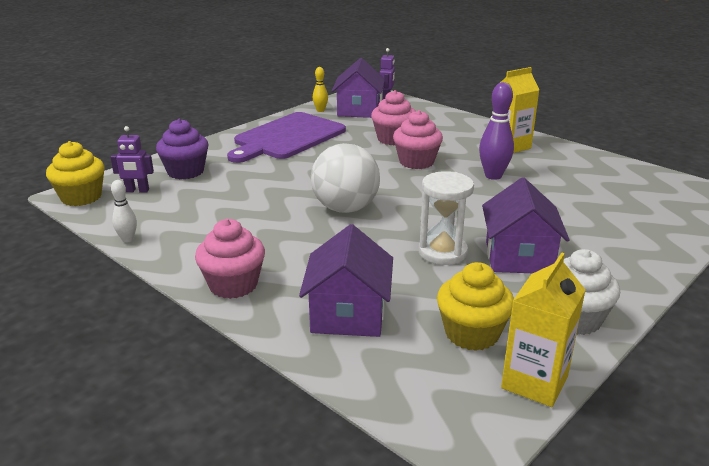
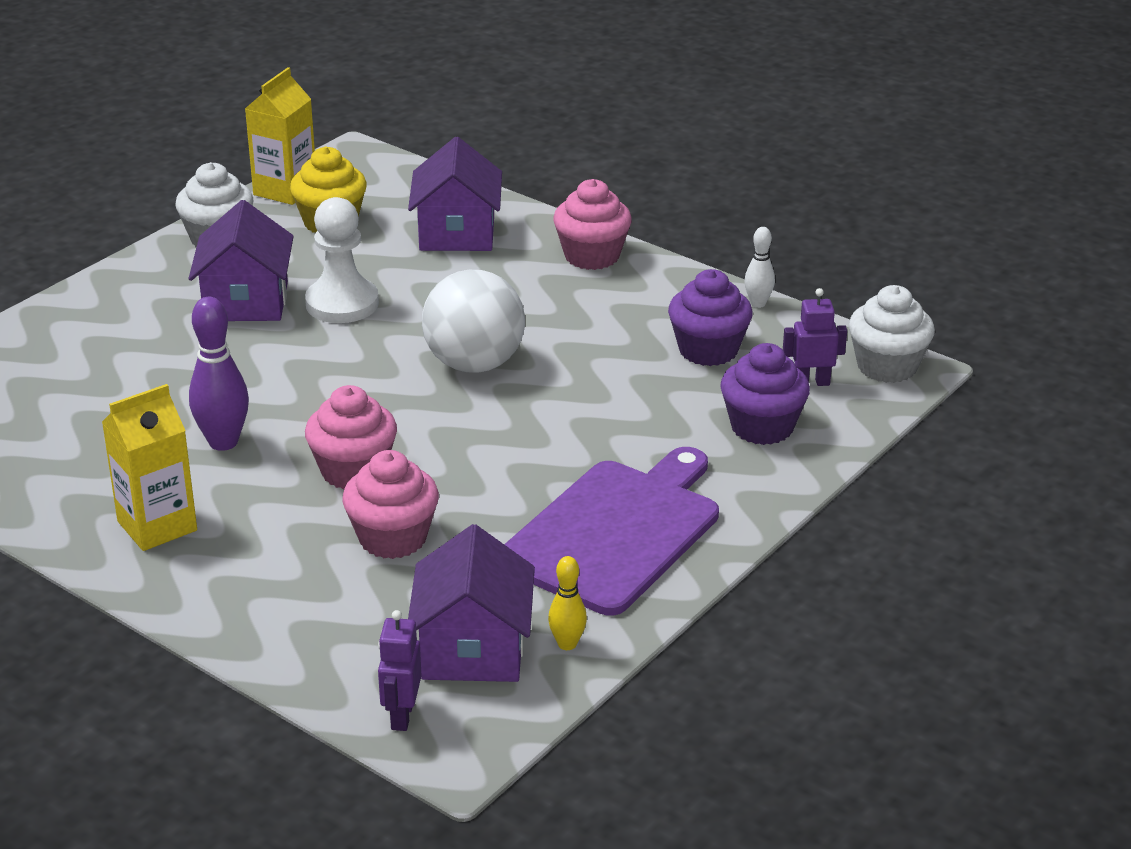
camera: 175 degrees right, 5 degrees up
(81, 197) = (887, 366): yellow cupcake -> white cupcake
(187, 211) = (708, 350): none -> purple cupcake
(442, 252) = (342, 303): white hourglass -> white pawn

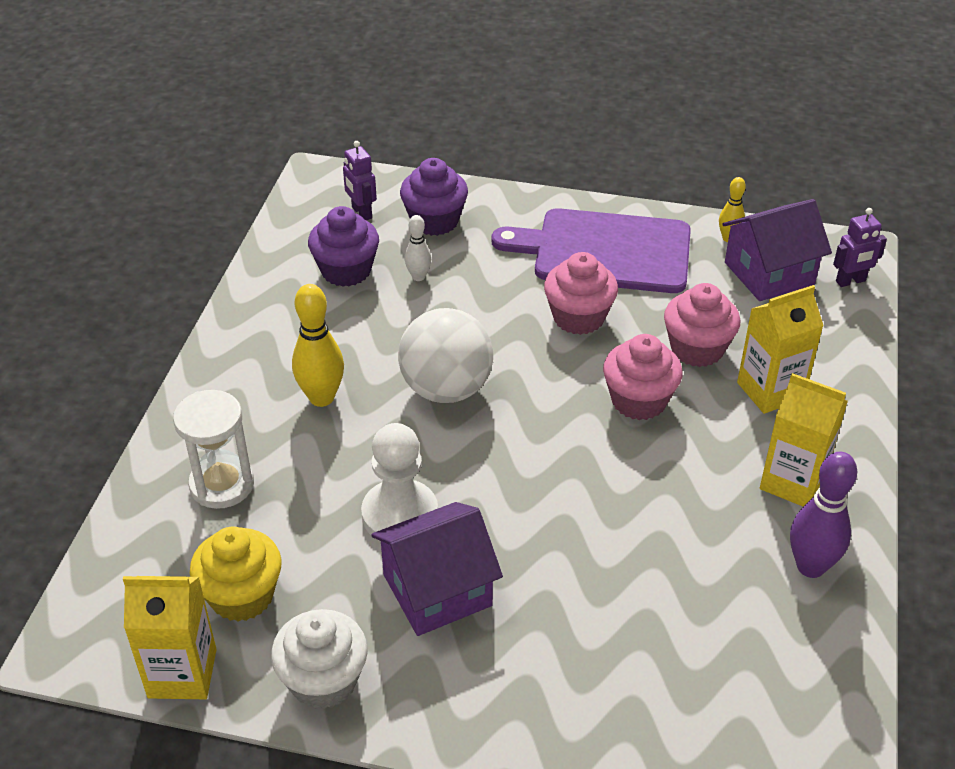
camera: 115 degrees left, 10 degrees up
(223, 442) = (662, 495): purple bowling pin -> purple bowling pin (810, 566)
(285, 564) = (770, 391): none -> yellow carton
(457, 233) = (222, 484): purple house -> white hourglass
(522, 297) = (321, 398): none -> yellow bowling pin
(592, 256) = (224, 378): pink cupcake -> pink cupcake (578, 317)
(758, 303) = (259, 263): white bowling pin -> white bowling pin (418, 277)
(887, 366) = (318, 185): white cupcake -> none

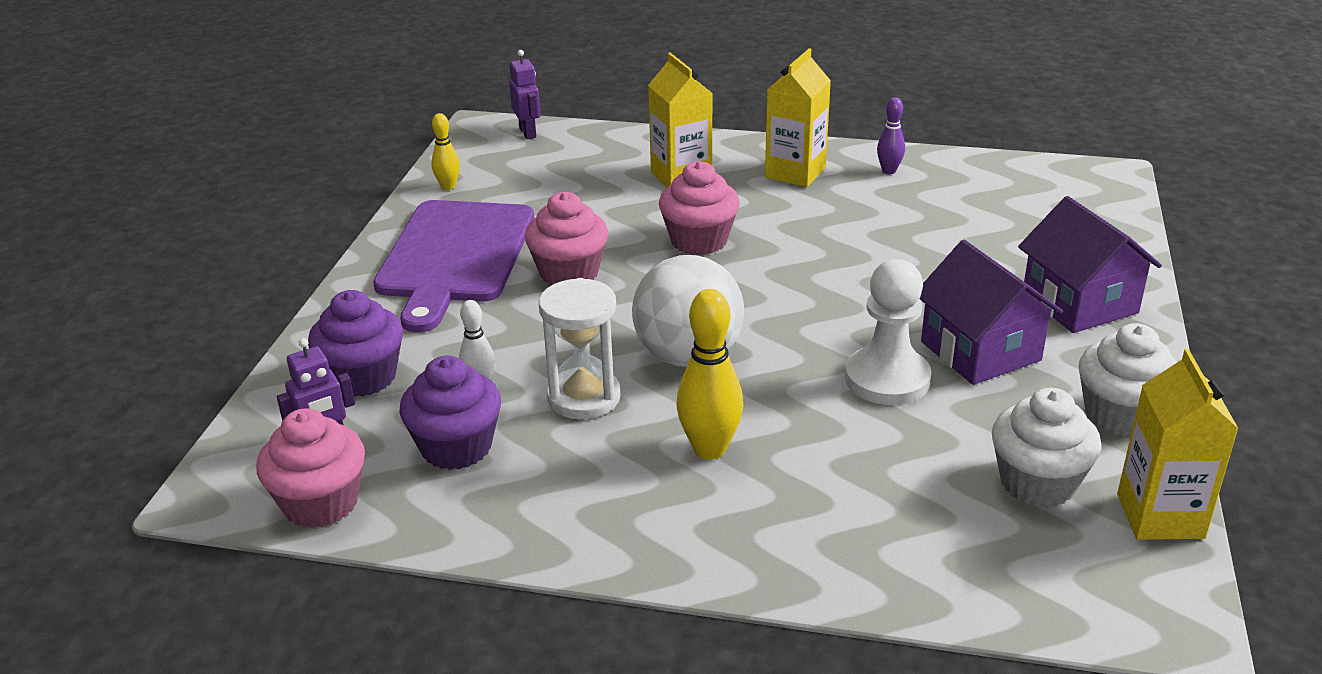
camera: 90 degrees left, 10 degrees down
(222, 484) = (873, 519): white hourglass -> white hourglass (584, 397)
(242, 596) = (1037, 483): yellow cupcake -> white cupcake
(697, 349) = (622, 209): pink cupcake -> pink cupcake (320, 503)
(769, 273) = (510, 169): purple house -> purple house (1079, 303)
(810, 566) = (889, 171): purple bowling pin -> purple bowling pin, size x0.57

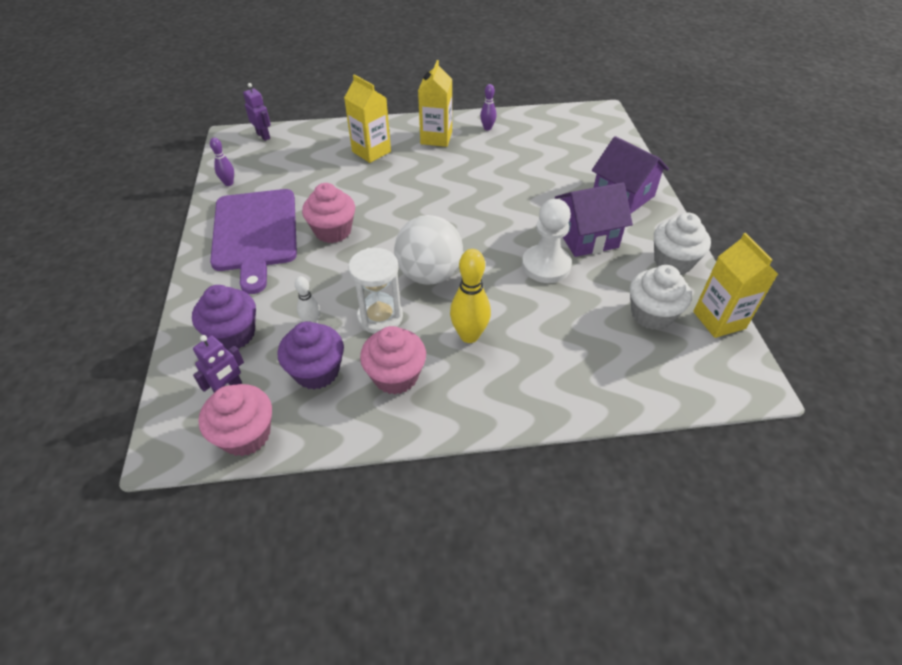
camera: 20 degrees left, 15 degrees up
(448, 186) = (229, 183): yellow bowling pin -> purple bowling pin
(699, 240) = (401, 194): pink cupcake -> pink cupcake (395, 376)
(980, 351) = (586, 237): purple house -> purple house turned 60 degrees counterclockwise

